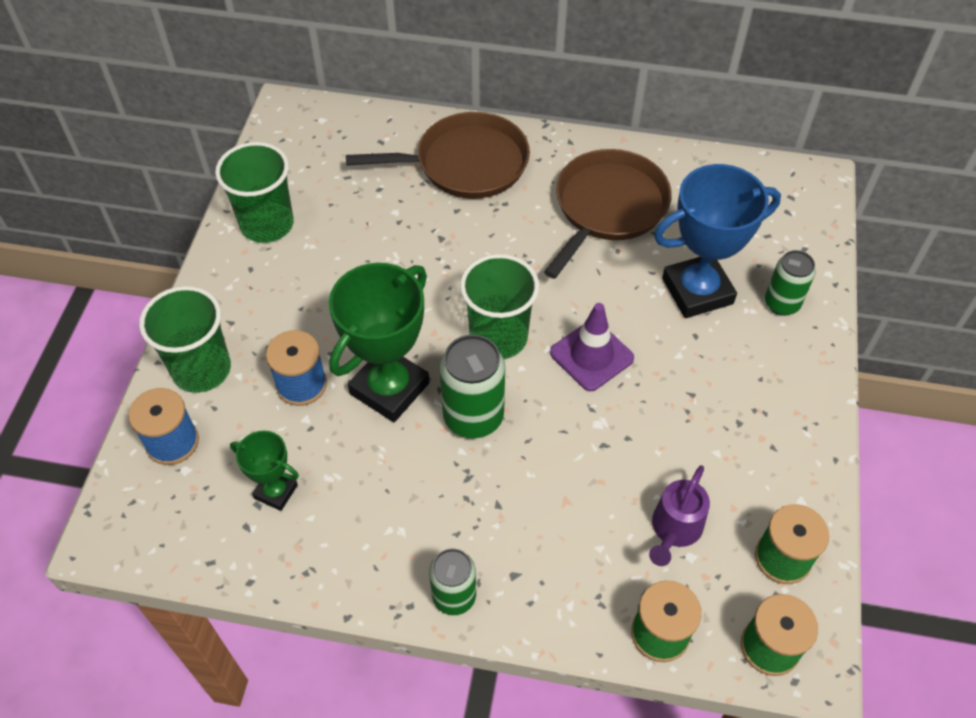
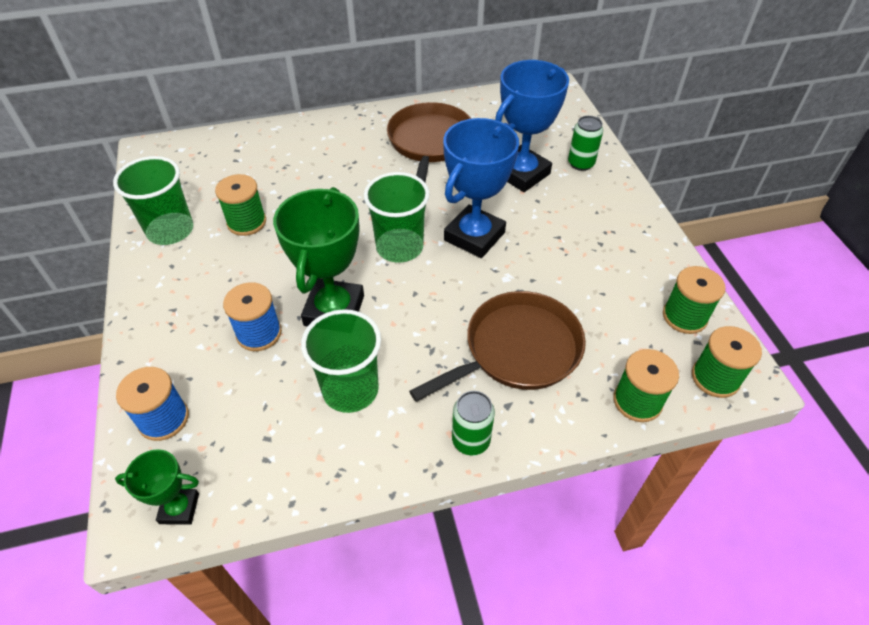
camera: 25 degrees left, 5 degrees down
(202, 369) = (164, 353): green cup -> green cup (350, 389)
(276, 491) = (278, 421): green trophy -> green trophy (179, 508)
(349, 243) = (246, 222): none -> green spool
(466, 163) = (311, 145): brown pan -> brown pan (517, 350)
(473, 417) = (411, 306): green can -> none
(591, 355) = (474, 236): purple traffic cone -> blue trophy
(674, 530) = (602, 328): purple watering can -> none

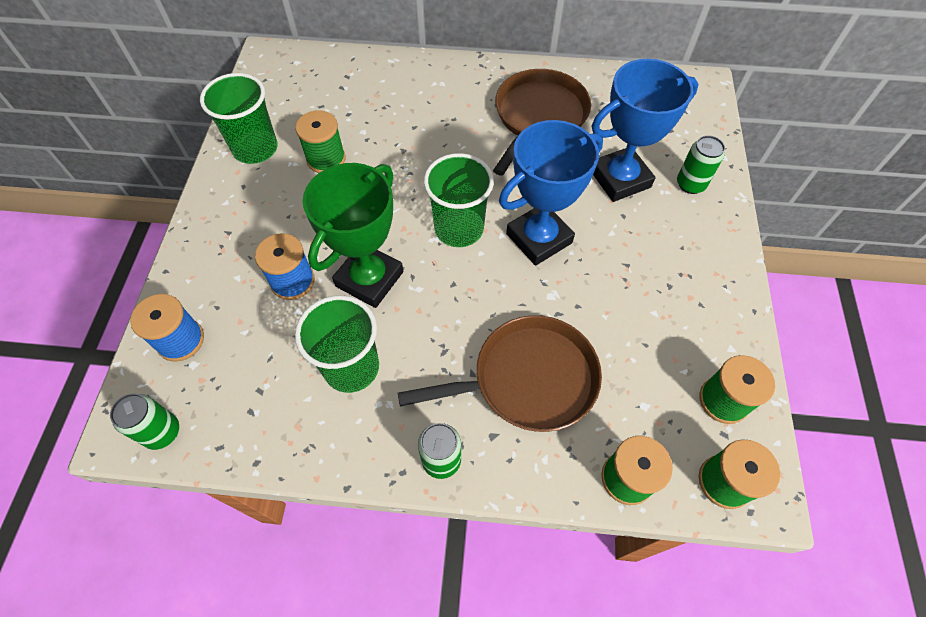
camera: 20 degrees right, 10 degrees up
(179, 508) = (162, 432): green trophy -> green can

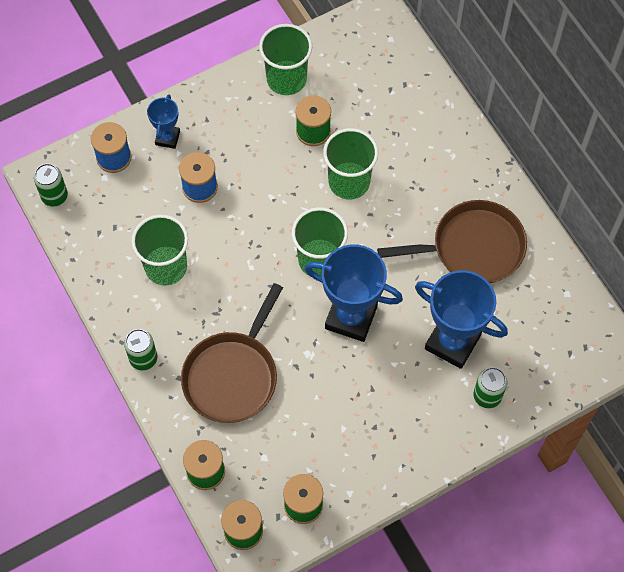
camera: 55 degrees right, 5 degrees up
(212, 277) = (167, 138): none -> blue trophy
(369, 279) = (236, 232): green trophy -> none
(401, 162) = (349, 182): none -> green cup
(528, 379) = (232, 376): brown pan -> brown pan turned 75 degrees clockwise

